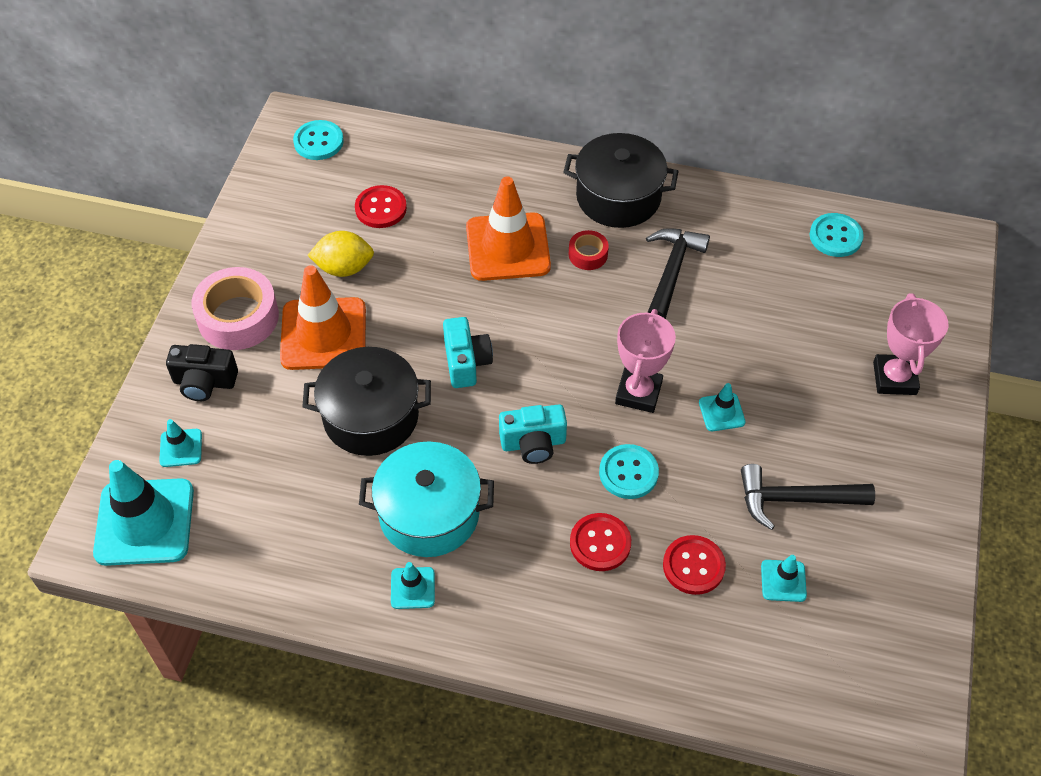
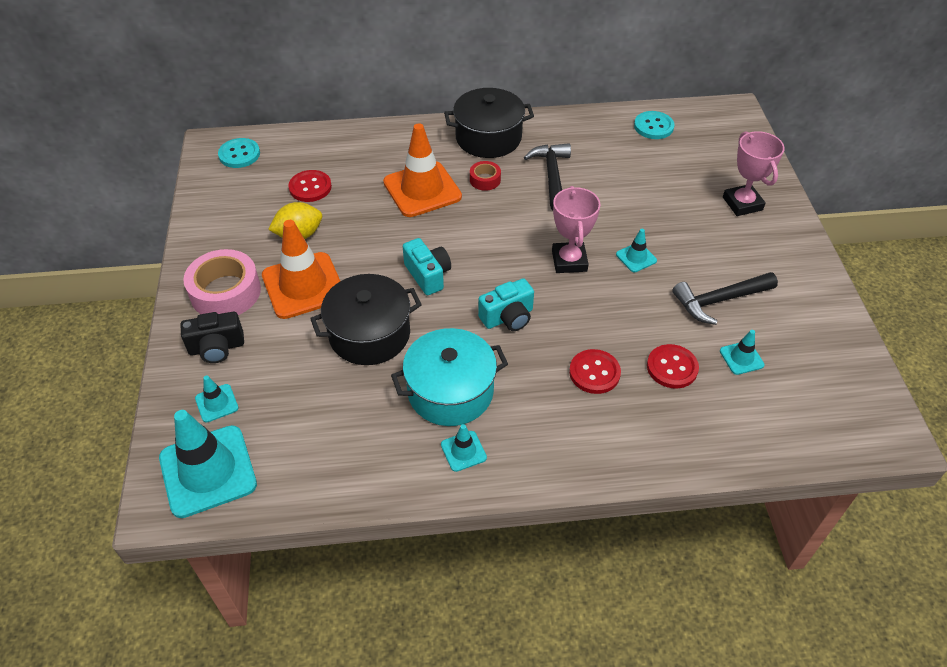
camera: 20 degrees left, 5 degrees down
(628, 473) = (590, 317): turquoise button -> none

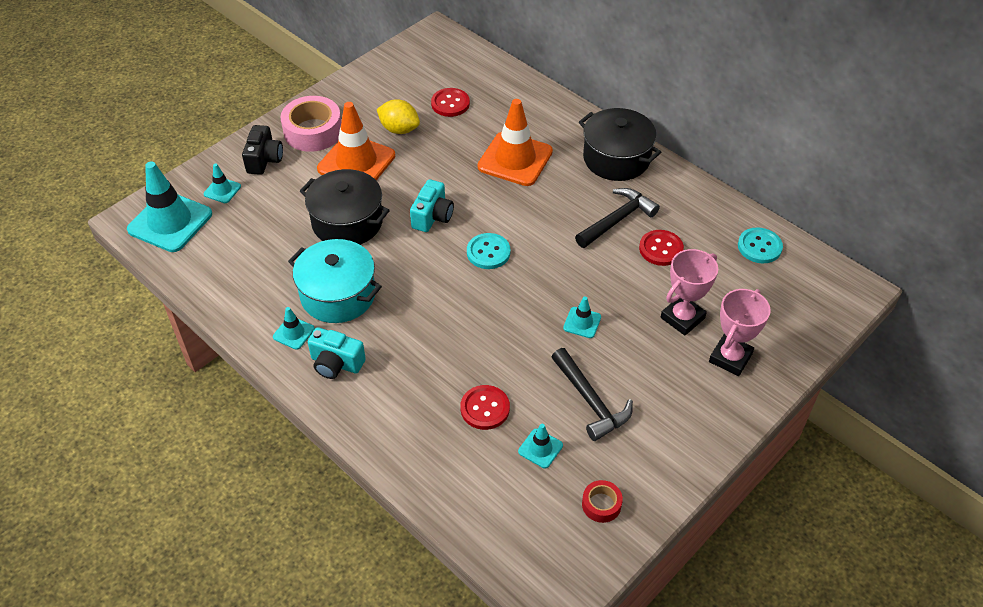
camera: 50 degrees right, 0 degrees up
(217, 348) = (264, 160): black camera -> black camera turned 120 degrees counterclockwise
(239, 154) = (442, 50): turquoise button -> turquoise button (488, 252)
(485, 180) = (566, 185): red tape -> red tape (601, 504)
(508, 317) = (437, 284): turquoise camera -> turquoise camera (336, 363)
(569, 261) = (533, 285): pink trophy -> pink trophy (682, 318)
(594, 373) = (433, 364): red button -> red button (661, 249)
(719, 300) = (591, 401): black hammer -> black hammer turned 150 degrees counterclockwise

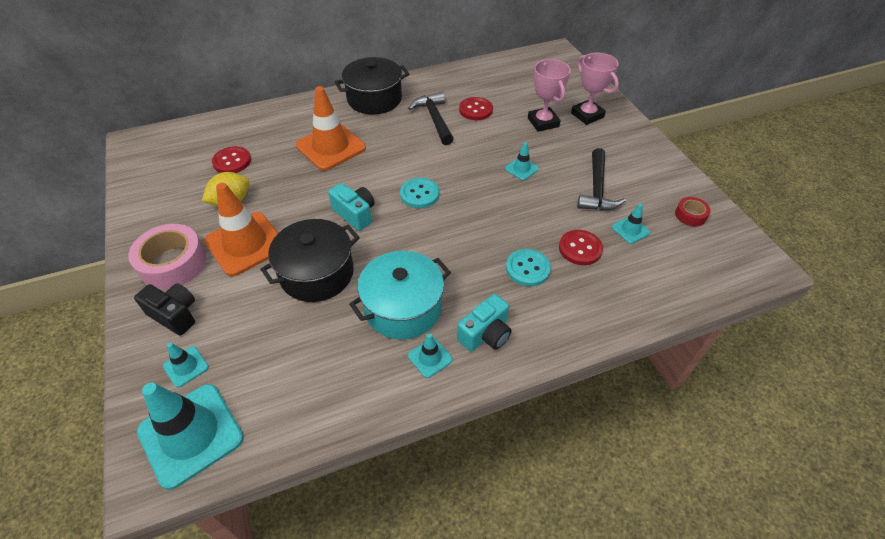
camera: 65 degrees left, 0 degrees up
(591, 401) = (597, 189): black hammer -> black hammer turned 105 degrees clockwise
(759, 247) = (501, 71): turquoise button -> turquoise button (527, 268)

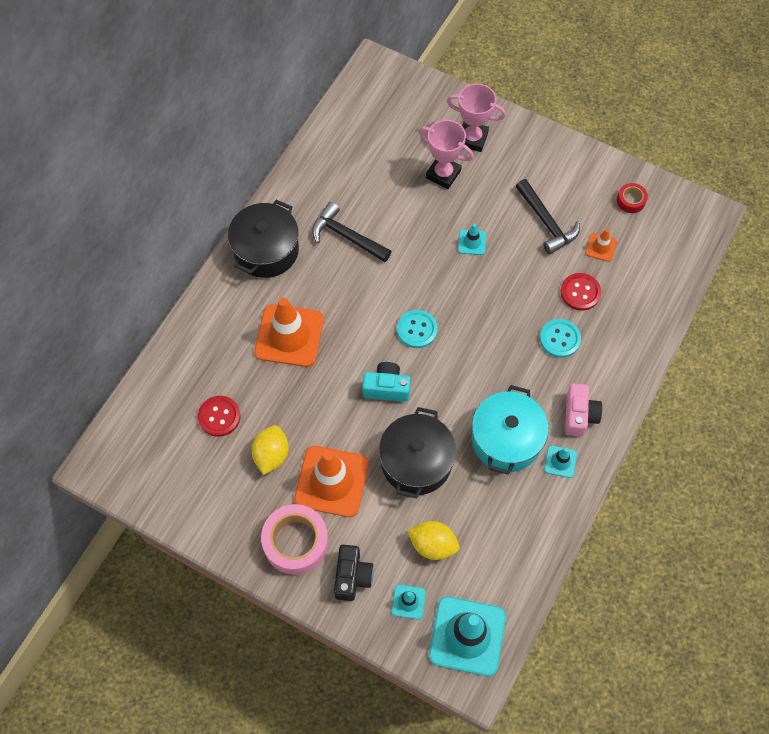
camera: 40 degrees left, 15 degrees up
(175, 315) = (352, 576): black camera -> black camera turned 105 degrees clockwise
(256, 340) = (433, 545): none -> yellow lemon
(475, 110) = (372, 199): red button -> none
(485, 334) = (579, 415): turquoise camera -> pink camera
(630, 230) = (601, 247): turquoise traffic cone -> orange traffic cone

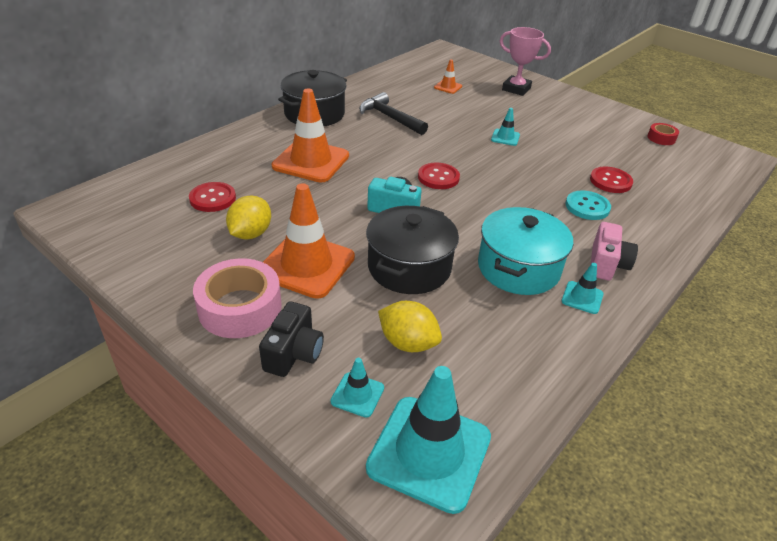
camera: 10 degrees right, 25 degrees down
(417, 330) = (438, 177): turquoise button -> red button
(443, 174) = (487, 101): pink trophy -> none
(546, 222) = (578, 138): black hammer -> none
(601, 247) = (632, 159): orange traffic cone -> orange traffic cone (448, 87)

